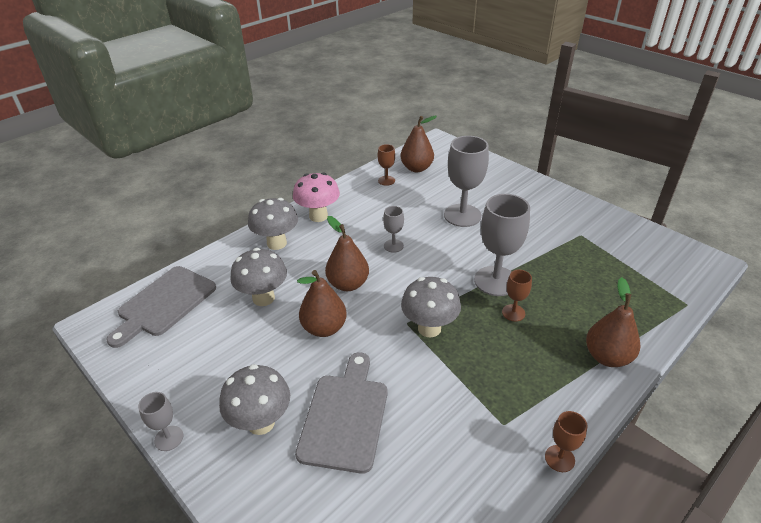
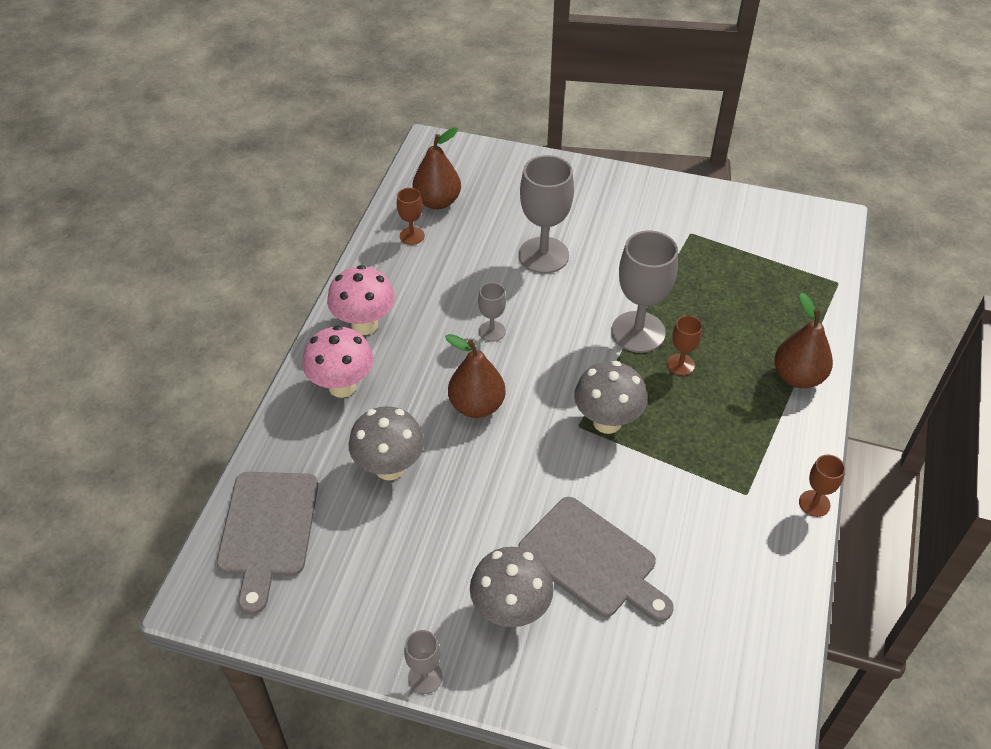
camera: 30 degrees left, 10 degrees up
(277, 243) = (342, 386): grey mushroom -> pink mushroom
(324, 328) = (492, 473): brown pear -> none
(345, 416) = (592, 561): grey cutting board -> grey cutting board turned 150 degrees clockwise

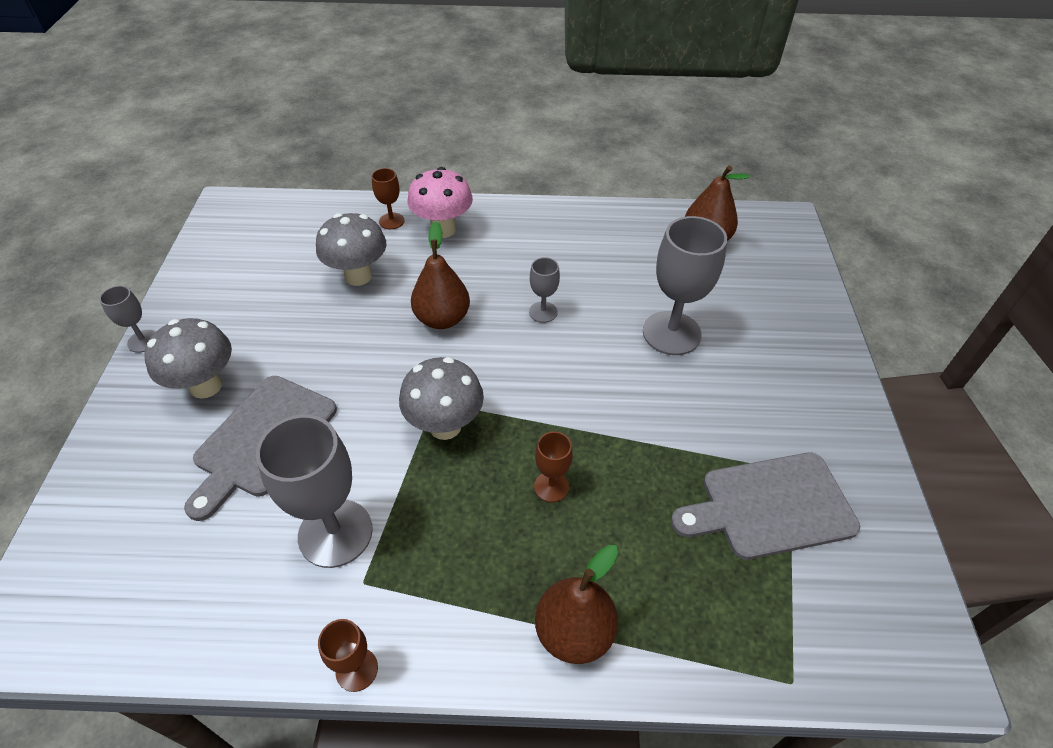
camera: 75 degrees right, 0 degrees up
(267, 530) = (287, 223): grey cutting board -> grey cutting board (770, 506)
(364, 325) = (519, 227): pink mushroom -> none
(412, 236) = (647, 232): brown goblet -> brown goblet (391, 221)
(638, 332) = (589, 436): grey goblet -> grey goblet (335, 533)

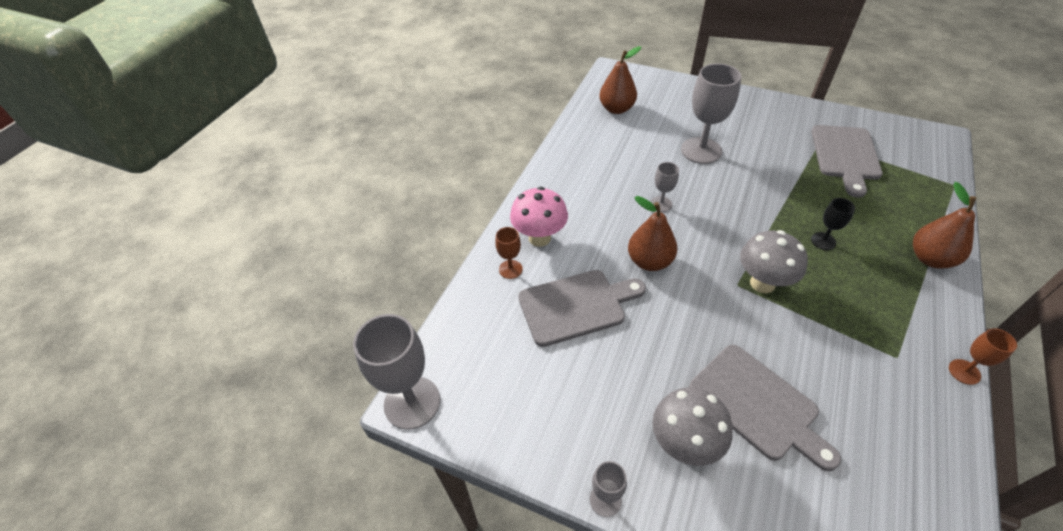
camera: 65 degrees left, 0 degrees up
(335, 533) = (855, 367): grey goblet -> grey goblet (412, 402)
(358, 276) = (576, 306): grey mushroom -> grey cutting board
(551, 486) = (823, 241): brown goblet -> black goblet

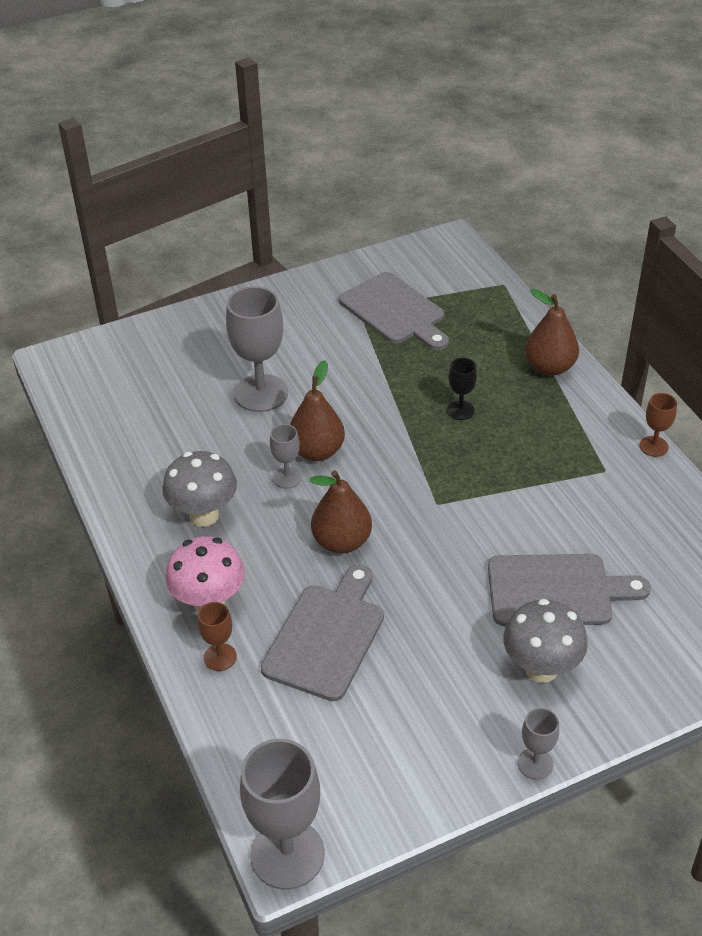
camera: 50 degrees left, 5 degrees down
(616, 109) = (116, 404): brown pear -> brown pear (317, 451)
(762, 283) = (455, 486): grey mushroom -> grey mushroom (204, 515)

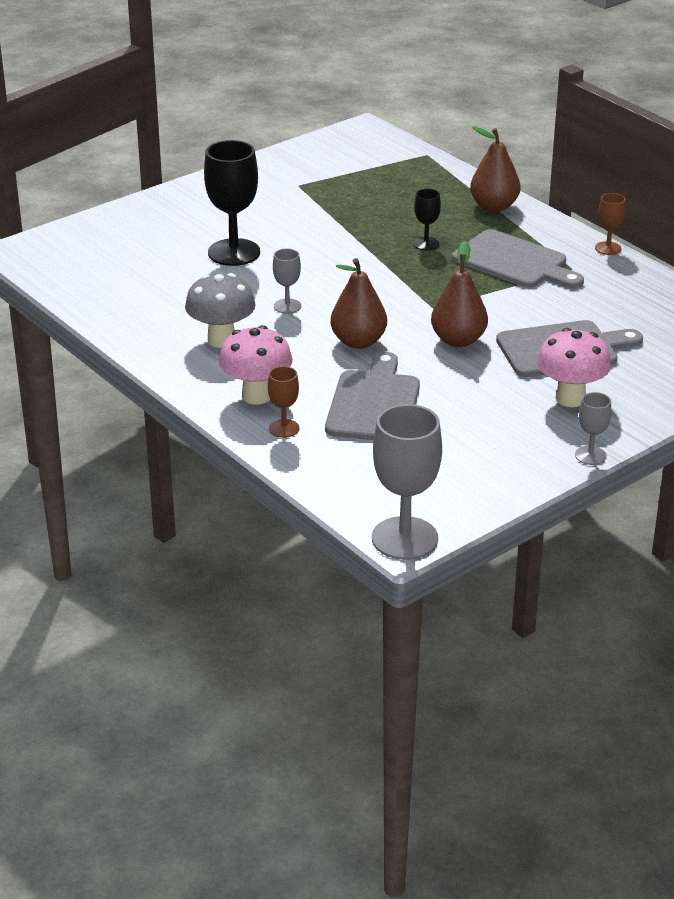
camera: 15 degrees left, 10 degrees down
(261, 393) = (234, 252): grey goblet -> black goblet
(317, 451) = (306, 285): brown pear -> brown pear (458, 340)
(394, 311) = (333, 183): grey cutting board -> grey cutting board (514, 262)
(541, 669) = (570, 398): grey mushroom -> pink mushroom

